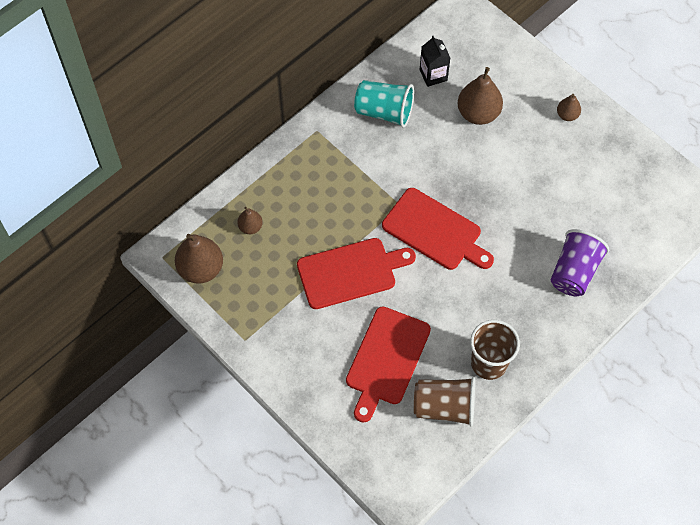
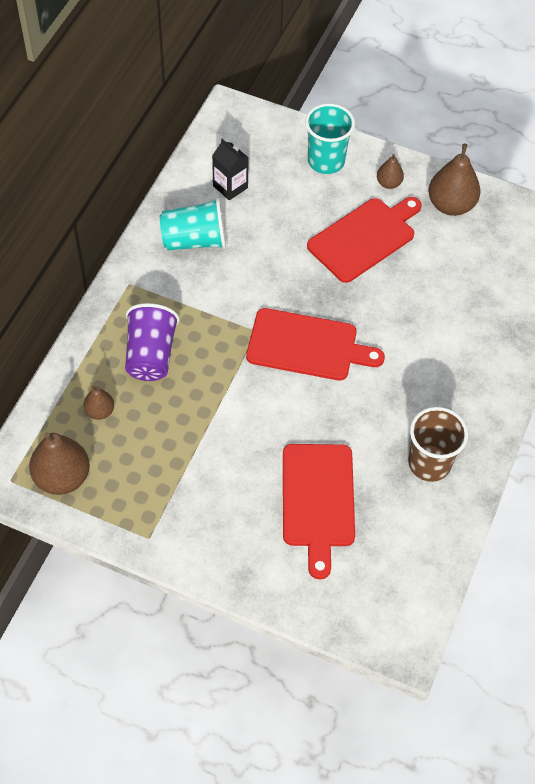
camera: 25 degrees left, 5 degrees down
(350, 272) = (235, 421): red cutting board -> red cutting board (364, 238)
(444, 407) = (404, 528): brown cup -> none
(478, 113) = (296, 210): brown pear -> brown pear (451, 205)
(523, 78) = (326, 161): none -> turquoise cup
(574, 272) = (472, 337): purple cup -> purple cup (151, 355)

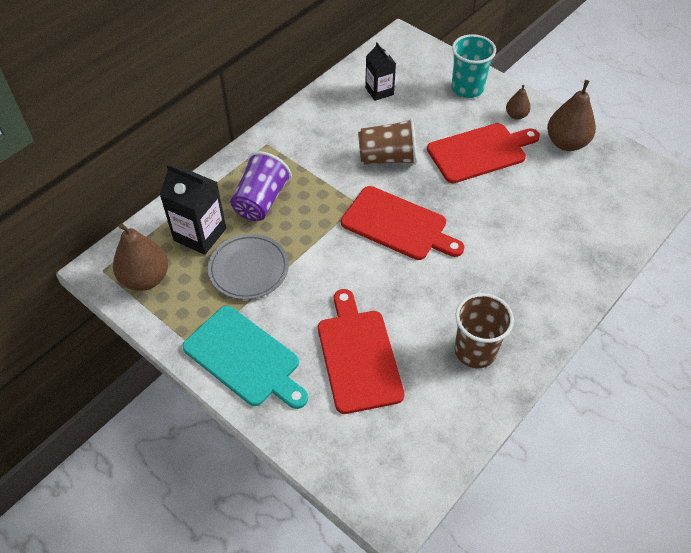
camera: 20 degrees right, 5 degrees down
(100, 411) = (200, 234): brown pear -> black carton
(169, 437) = (249, 269): none -> grey plate
(194, 240) = (334, 124): turquoise cup -> none
(204, 534) = (244, 358): none -> turquoise cutting board
(269, 269) = (387, 158): none -> brown cup
(318, 500) = (358, 356): red cutting board -> red cutting board turned 150 degrees clockwise

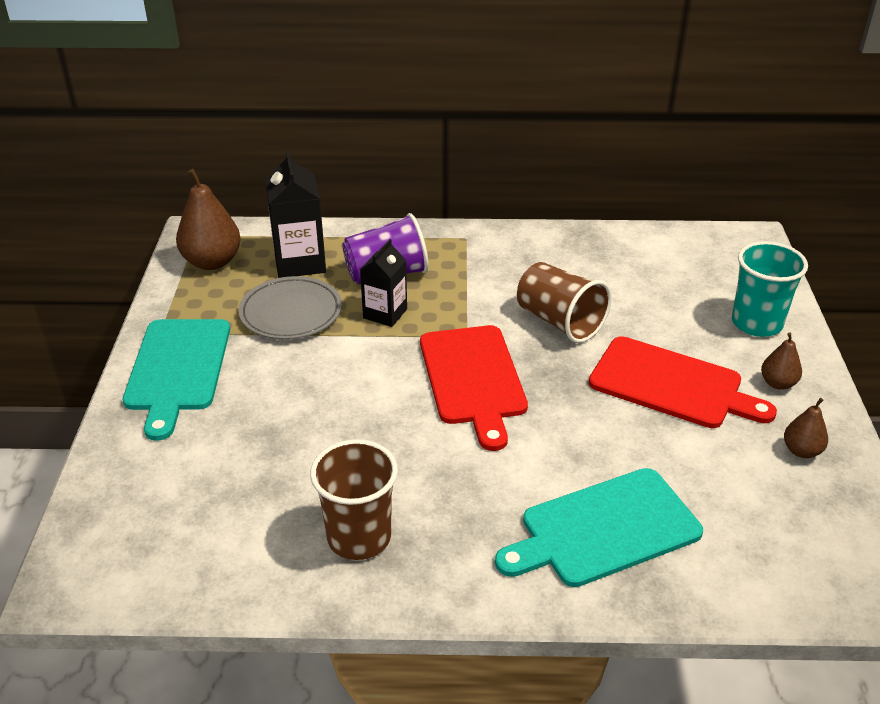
camera: 50 degrees right, 15 degrees down
(358, 356) = (256, 445): red cutting board -> none
(379, 91) = (648, 266): black carton -> black carton (385, 313)
(553, 249) = (604, 529): none -> turquoise cutting board
(566, 143) = (801, 451): brown pear -> brown pear, size x0.53

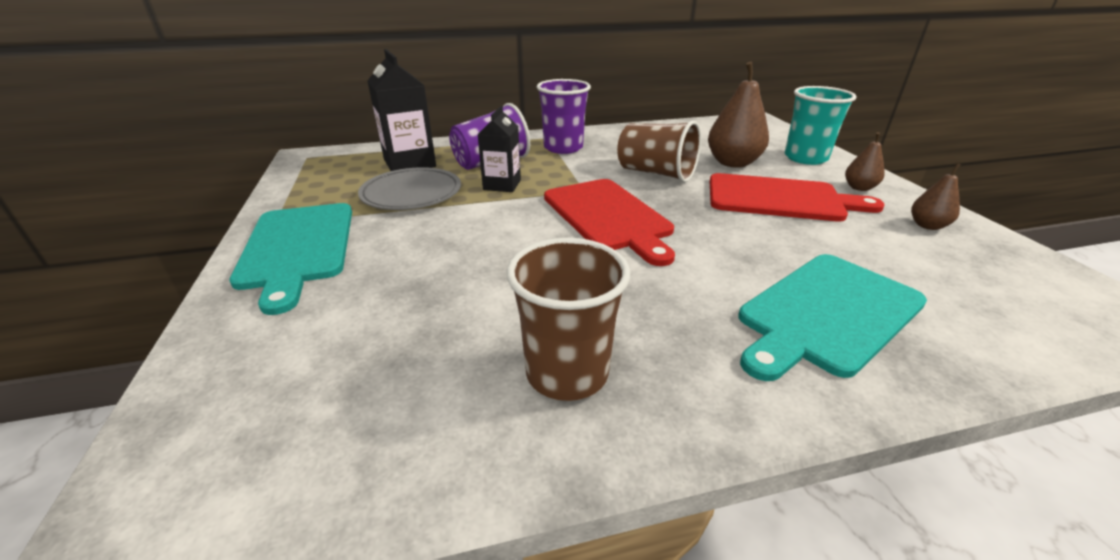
camera: 15 degrees left, 5 degrees down
(212, 262) = (325, 171): brown pear -> brown pear (732, 163)
(476, 260) = (563, 148): none -> purple cup

